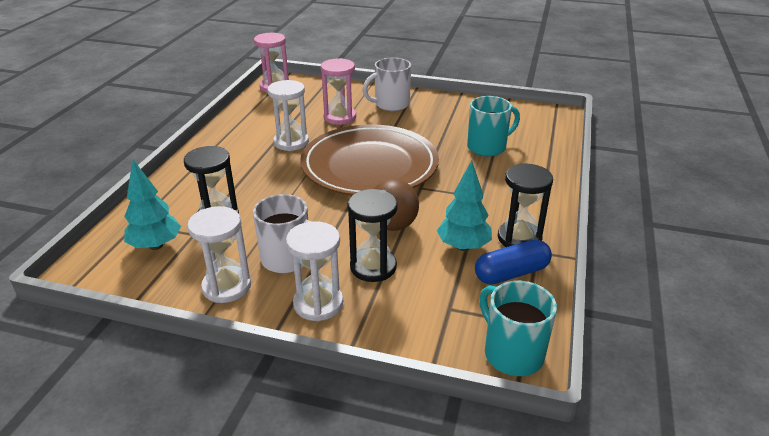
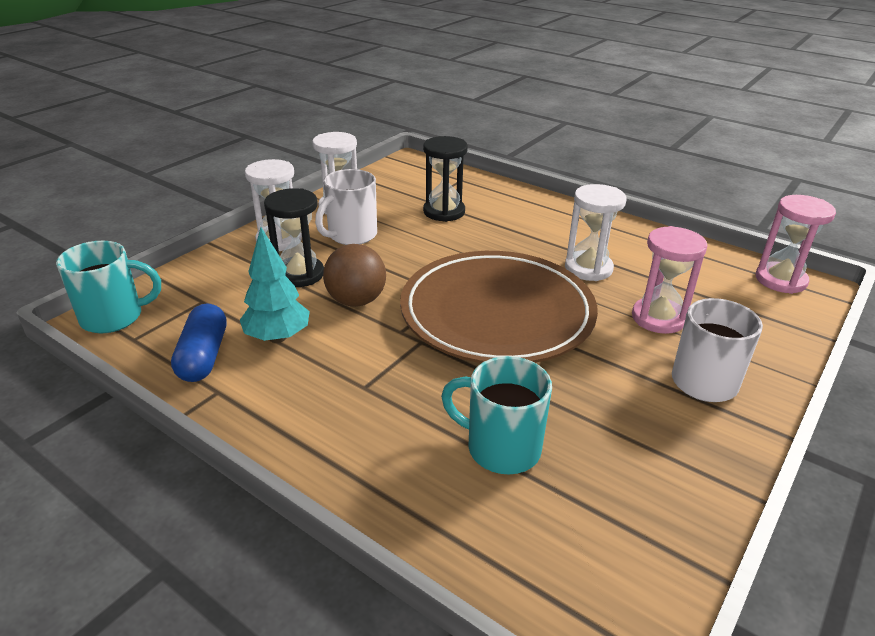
camera: 110 degrees right, 0 degrees up
(156, 245) = (421, 185): turquoise tree -> none
(488, 147) = (501, 448): turquoise mug -> turquoise mug turned 120 degrees clockwise
(519, 238) = (252, 387): black hourglass -> none

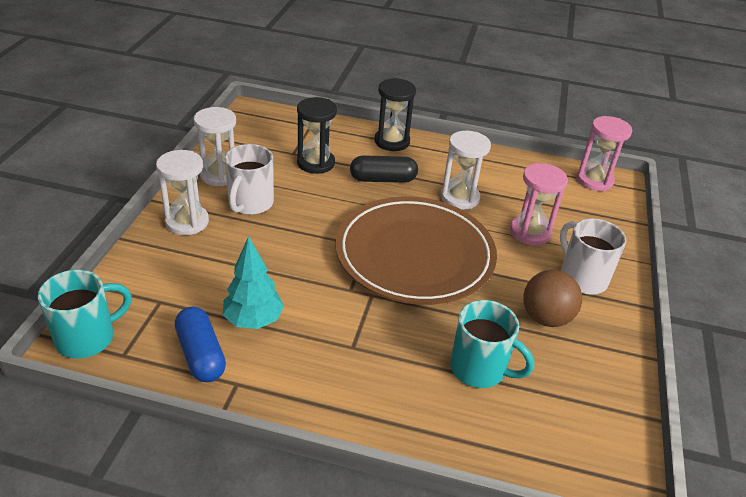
camera: 25 degrees left, 5 degrees up
(299, 274) = (230, 254): black hourglass -> black hourglass (392, 141)
(356, 301) = (296, 269): brown ball -> brown ball (546, 318)
(501, 448) = (479, 369): turquoise mug -> turquoise mug turned 150 degrees counterclockwise
(508, 237) = (383, 179): none -> black capsule

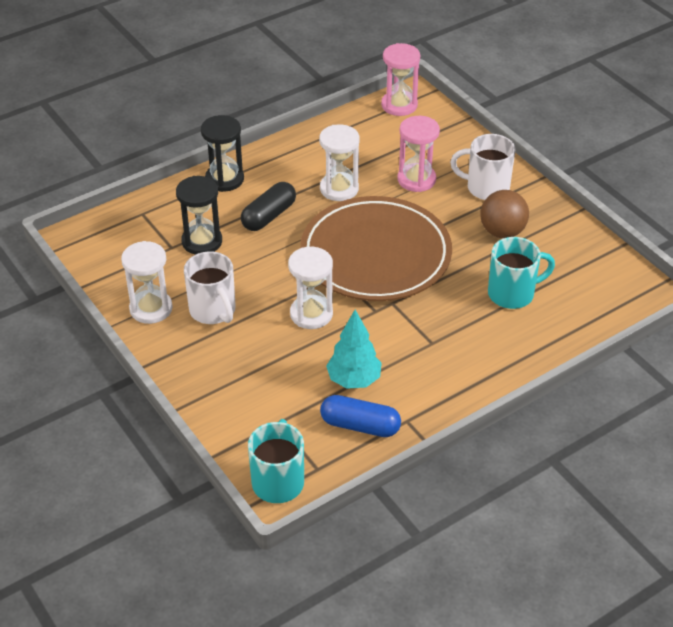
camera: 45 degrees left, 5 degrees up
(187, 222) = (195, 360): white hourglass -> white hourglass (311, 314)

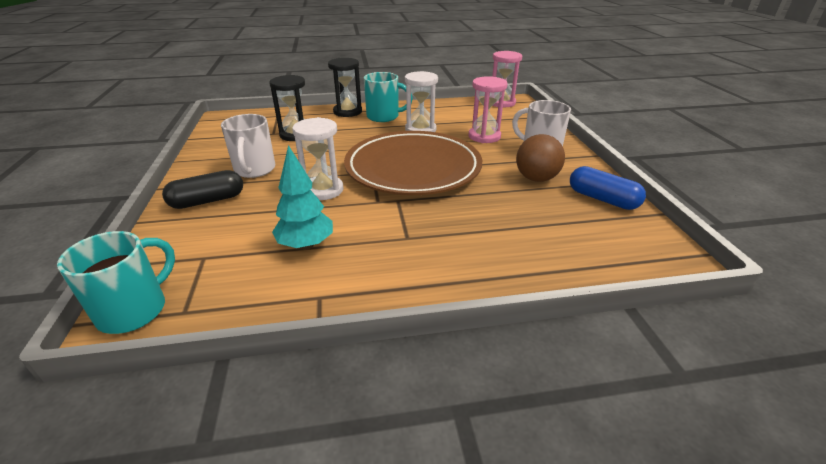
camera: 25 degrees right, 10 degrees down
(151, 308) = (215, 158): white hourglass -> none
(269, 216) = (356, 132): black capsule -> black capsule (208, 201)
(360, 425) = (269, 285): blue capsule -> blue capsule (602, 199)
(512, 293) = (517, 222): turquoise mug -> turquoise mug (384, 117)

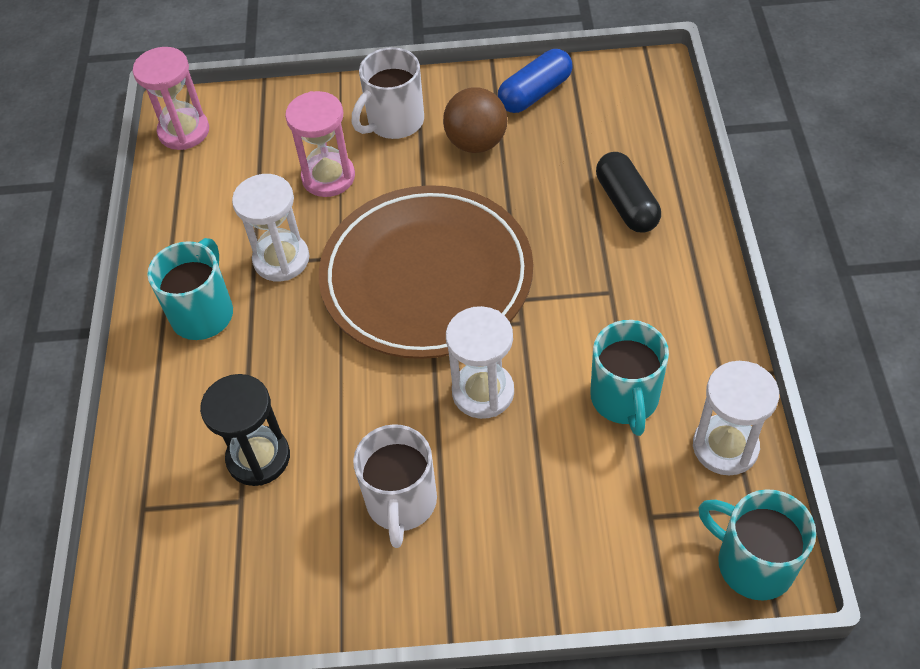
camera: 80 degrees left, 20 degrees up
(208, 201) = (502, 551): black capsule -> black capsule (626, 204)
(248, 297) = (725, 447): none -> white hourglass
(254, 170) = (401, 503): white mug -> white mug turned 90 degrees clockwise
(306, 245) = (625, 399): turquoise tree -> turquoise mug
(347, 112) = (158, 376): black hourglass -> none

